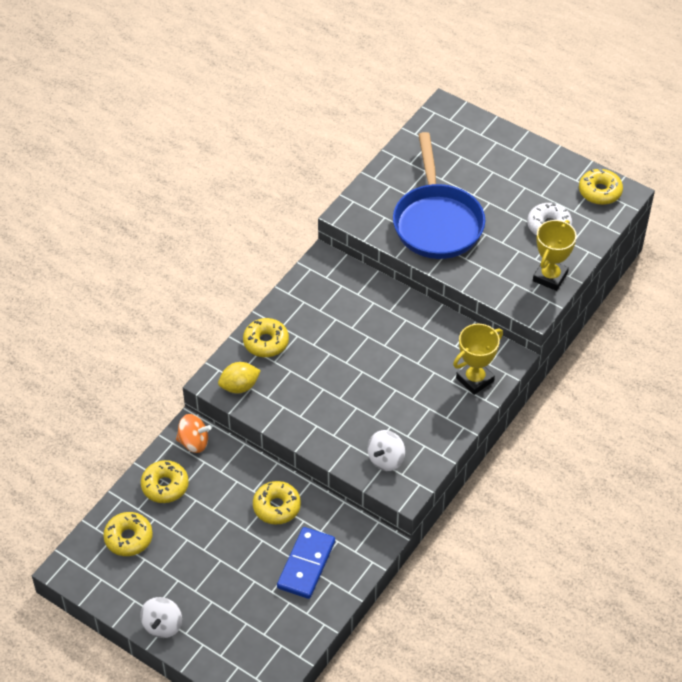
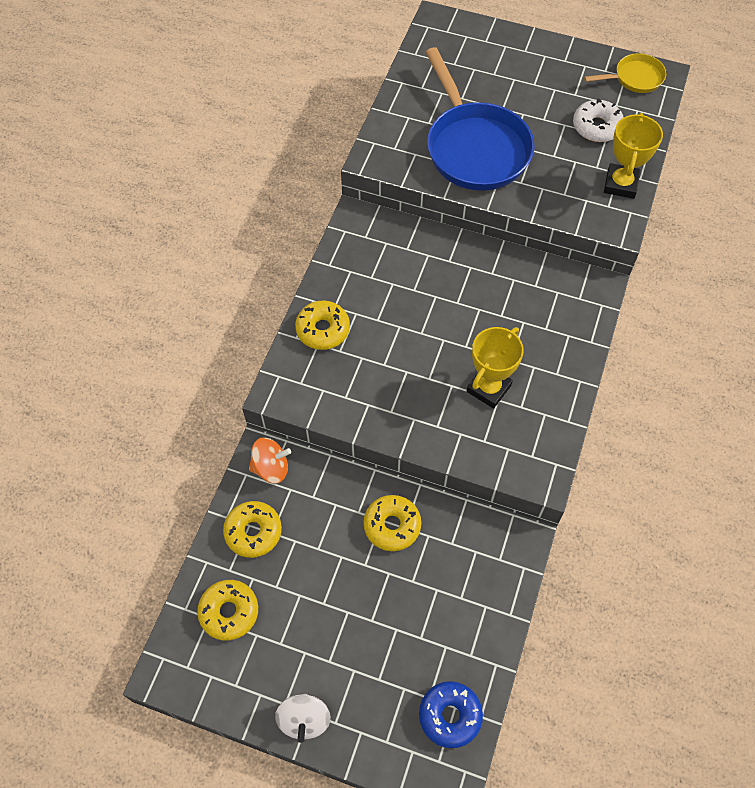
camera: 15 degrees left, 10 degrees up
(239, 386) = (309, 391): yellow lemon -> none
(275, 650) = (450, 716): none -> blue donut
(306, 564) = (449, 591): blue domino -> none
(386, 459) = (507, 442): white spinning top -> none
(475, 379) = (571, 320): yellow trophy -> yellow trophy (488, 388)
(599, 192) = (635, 78): yellow donut -> yellow pan

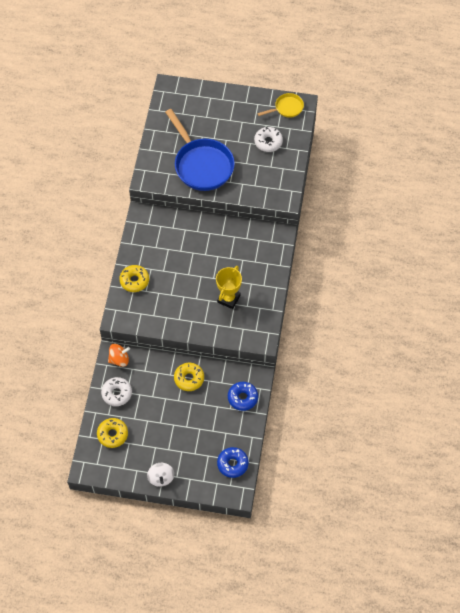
camera: 10 degrees left, 0 degrees up
(253, 532) = (117, 393): yellow donut -> white donut
(488, 581) = (242, 398): none -> blue donut
(620, 184) = (284, 175): yellow trophy -> none

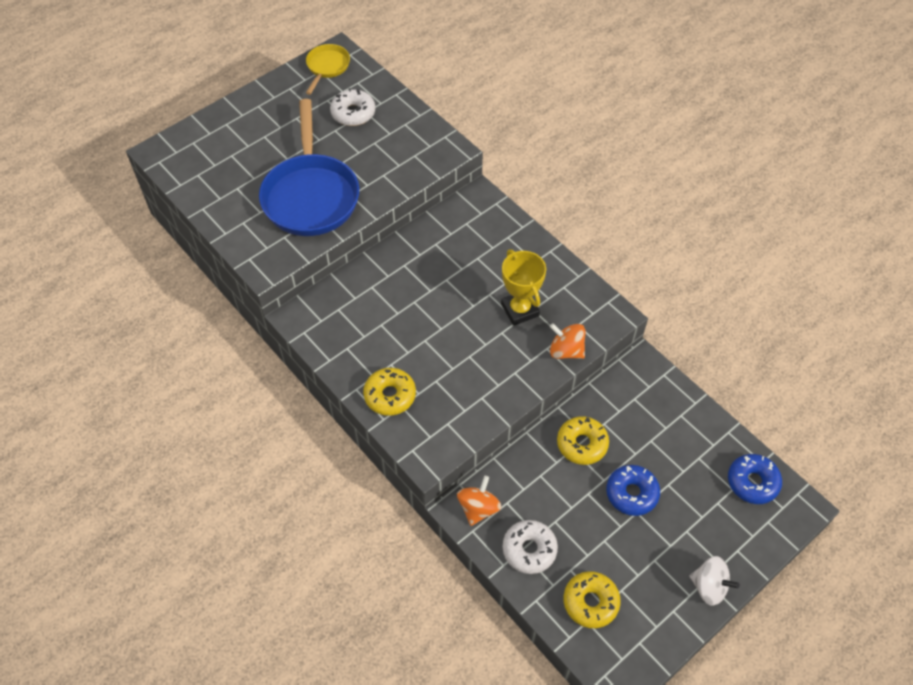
camera: 50 degrees left, 5 degrees down
(201, 165) = (310, 195): blue pan -> blue pan turned 75 degrees clockwise
(223, 334) = (566, 350): none -> orange spinning top
(242, 398) = (662, 403): blue donut -> blue donut (631, 493)

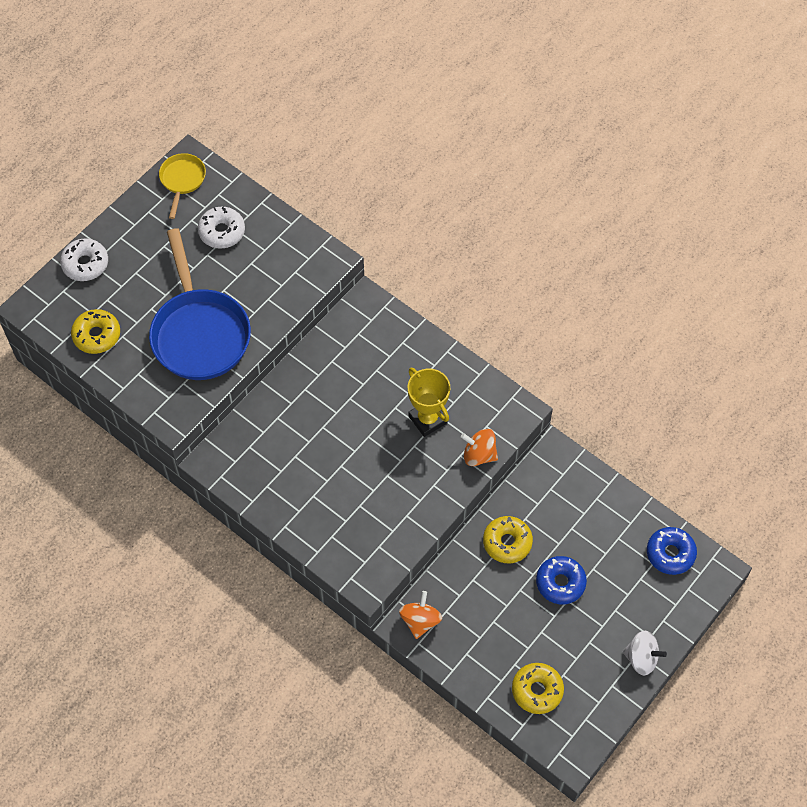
camera: 10 degrees left, 5 degrees up
(390, 395) = (318, 527): yellow donut -> yellow donut (97, 335)
(529, 549) = (474, 652): white donut -> white donut (85, 264)

